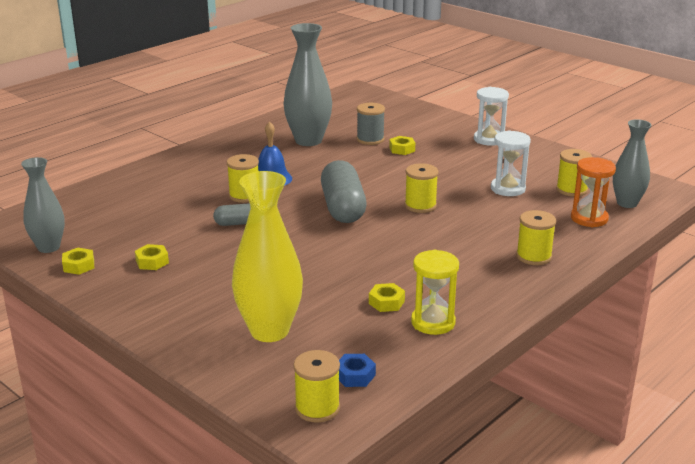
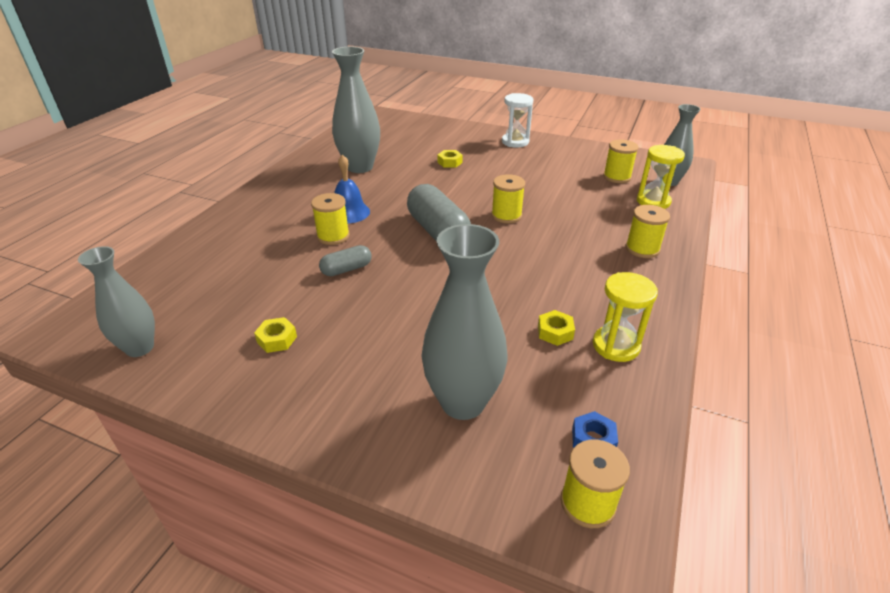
camera: 20 degrees left, 10 degrees up
(79, 266) = (190, 365): yellow nut -> none
(269, 331) = (463, 402): yellow vase -> grey vase
(370, 139) = (415, 157): grey spool -> none
(508, 189) = (566, 185): white hourglass -> none
(589, 218) = (653, 201): orange hourglass -> yellow hourglass

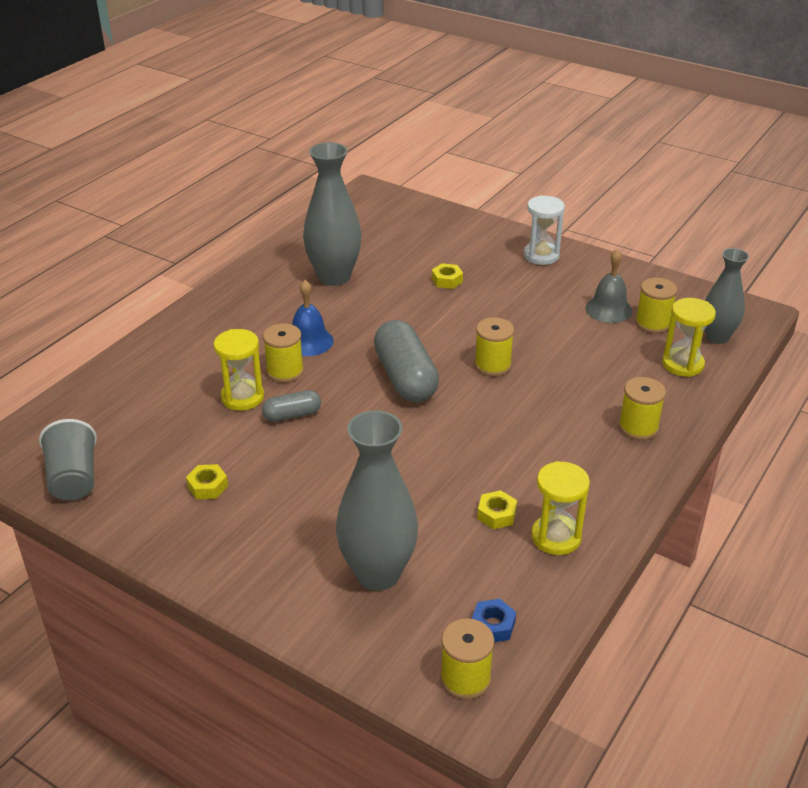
camera: 10 degrees right, 0 degrees up
(140, 348) = (74, 479): grey vase -> grey cup
(299, 260) = (242, 397): none -> yellow hourglass
(580, 171) = (608, 309): none -> grey bell

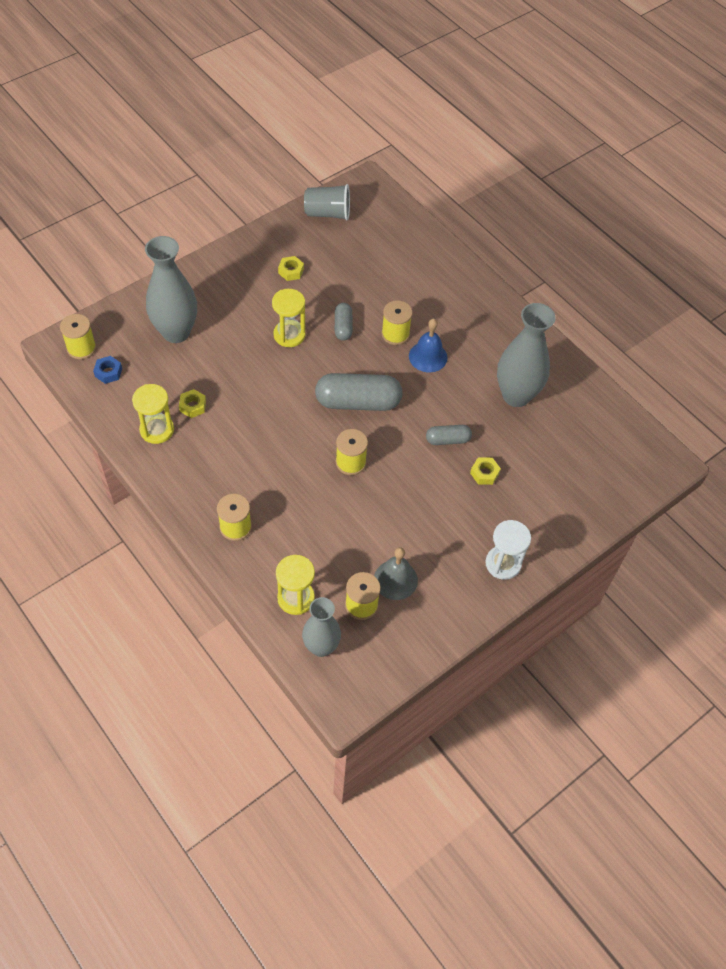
camera: 105 degrees right, 20 degrees up
(242, 397) = (374, 305): yellow hourglass -> yellow hourglass (289, 335)
(419, 308) = (448, 440): none -> grey capsule

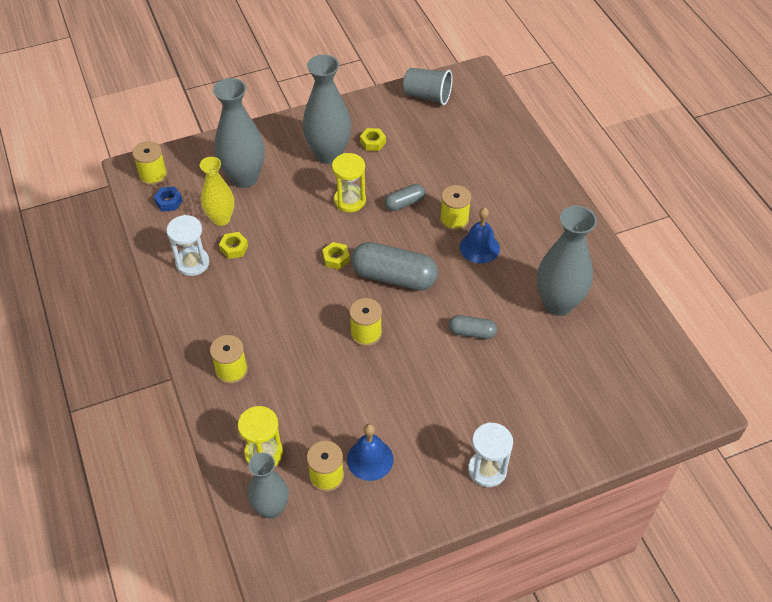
camera: 20 degrees right, 5 degrees down
(157, 430) = (192, 263): yellow hourglass -> white hourglass
(168, 379) = (221, 219): none -> yellow vase
(252, 292) = (328, 154): none -> grey vase
(343, 327) = (405, 203): grey capsule -> grey capsule turned 45 degrees clockwise
(395, 579) = (370, 459): grey bell -> blue bell
(484, 473) = (498, 374): yellow nut -> yellow nut (336, 258)

